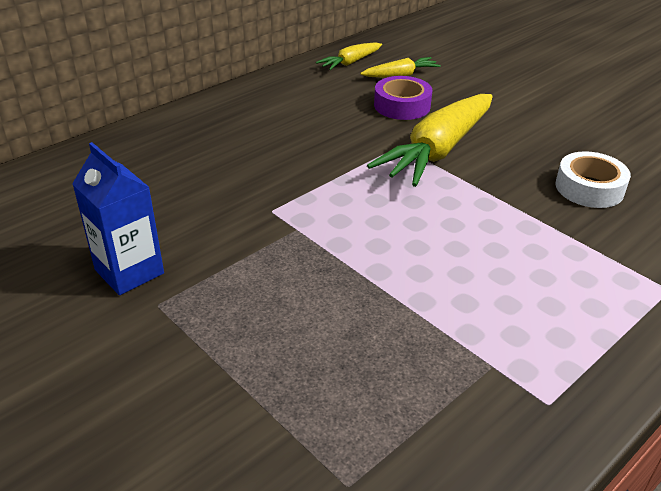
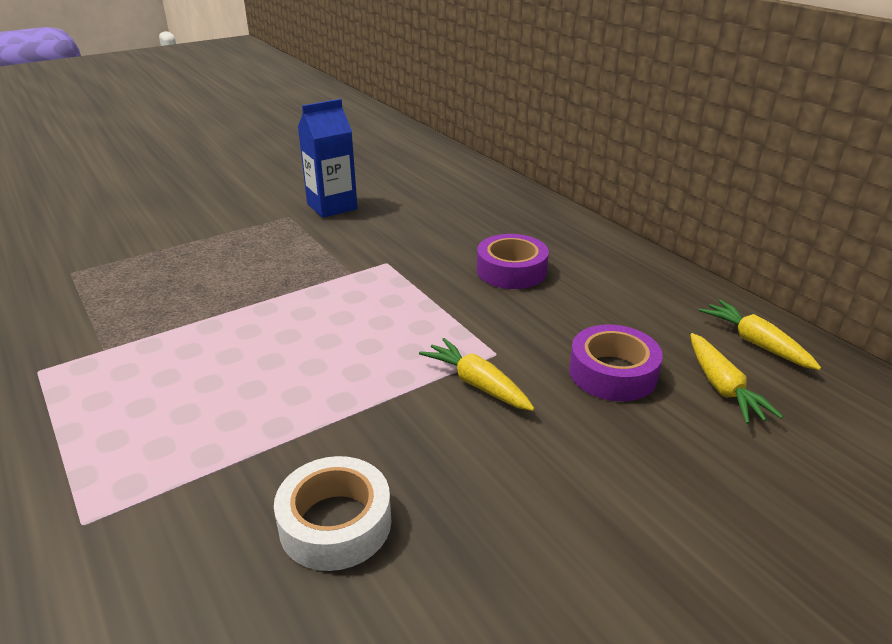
camera: 100 degrees right, 5 degrees down
(275, 144) = (511, 270): none -> purple tape
(438, 151) = (477, 384): yellow carrot -> yellow carrot, size x0.50

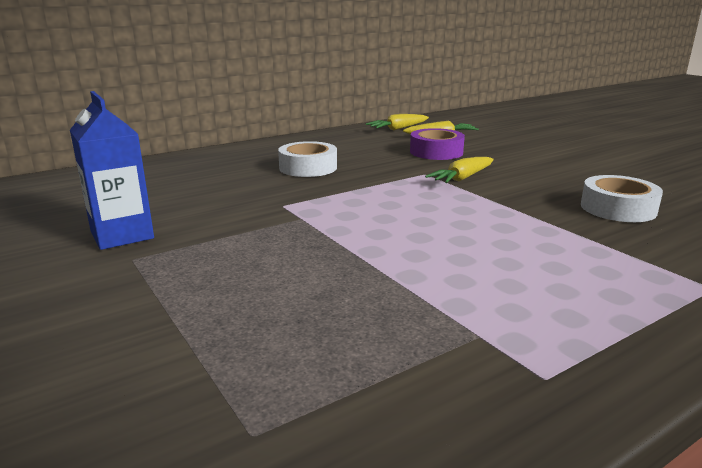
camera: 90 degrees left, 10 degrees down
(511, 270) = (308, 167): purple tape -> white tape

